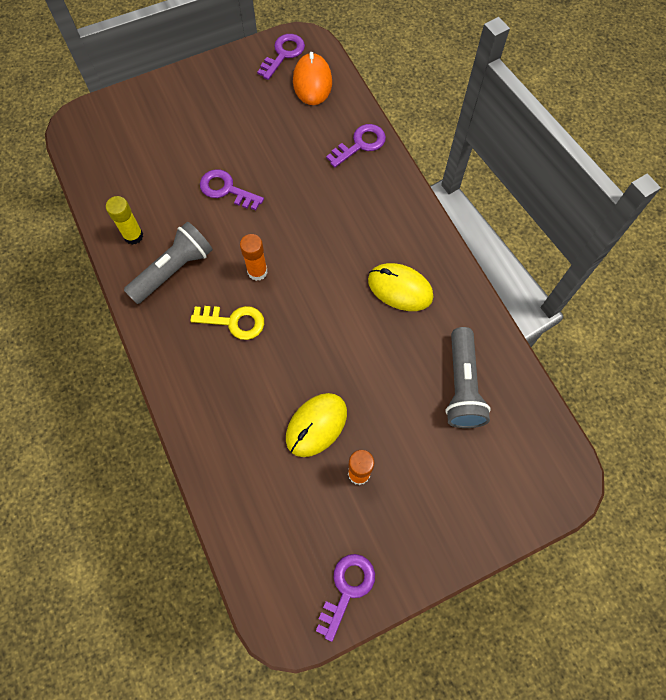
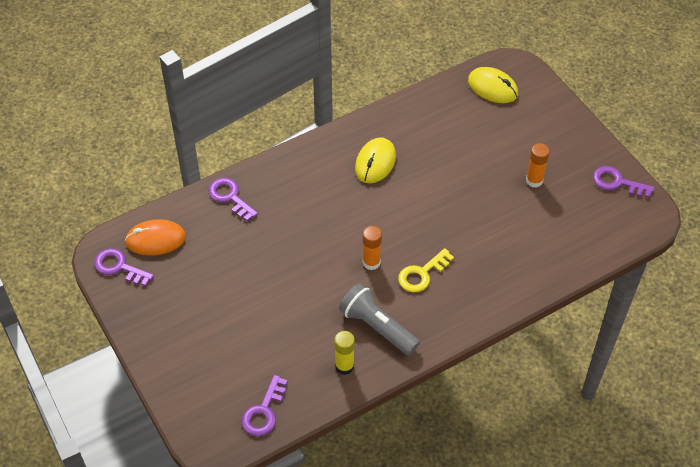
camera: 95 degrees left, 15 degrees down
(226, 189) = (286, 296): purple key -> purple key (264, 411)
(234, 322) = (422, 274): yellow key -> yellow key turned 135 degrees counterclockwise
(316, 425) = (502, 209): yellow mouse -> yellow mouse (492, 87)
(462, 386) = (453, 122): grey flashlight -> none

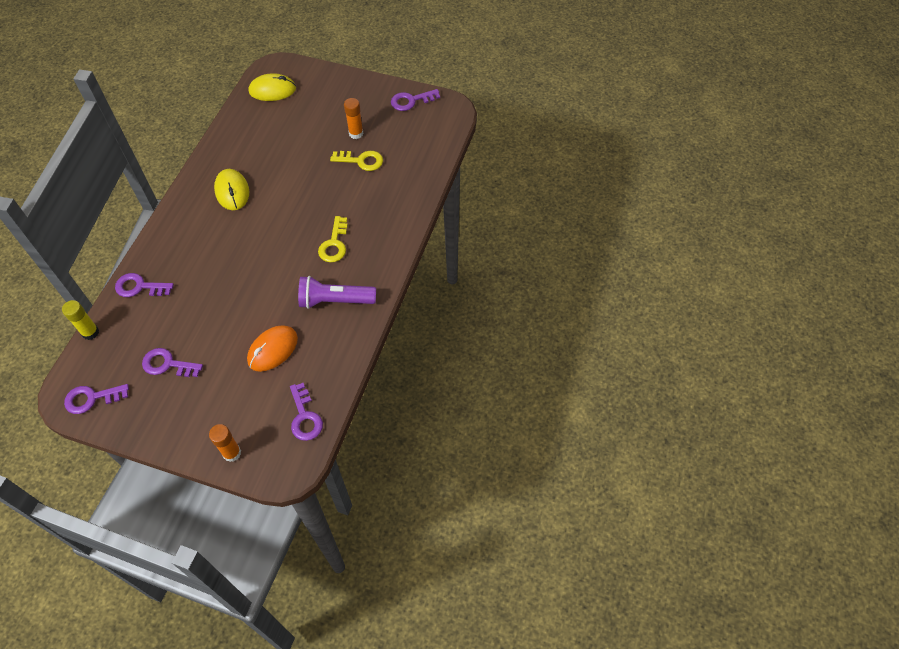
camera: 40 degrees left, 5 degrees up
(155, 239) = (105, 358): orange mouse -> orange mouse (273, 349)
(196, 281) = (167, 364): none -> purple key
(344, 366) = (335, 343): yellow glue stick -> yellow glue stick (90, 332)
(371, 262) = (291, 260): orange glue stick -> orange glue stick (232, 453)
(377, 327) = (335, 301): grey flashlight -> purple flashlight
(516, 211) = (361, 161): none -> yellow key

